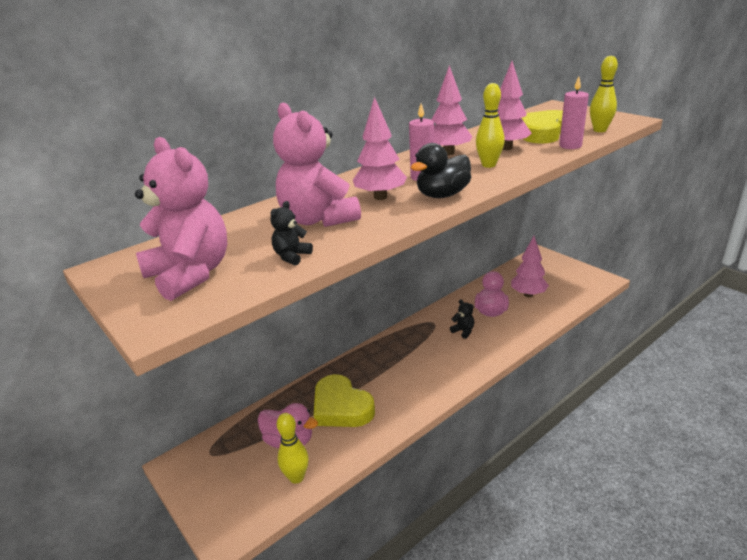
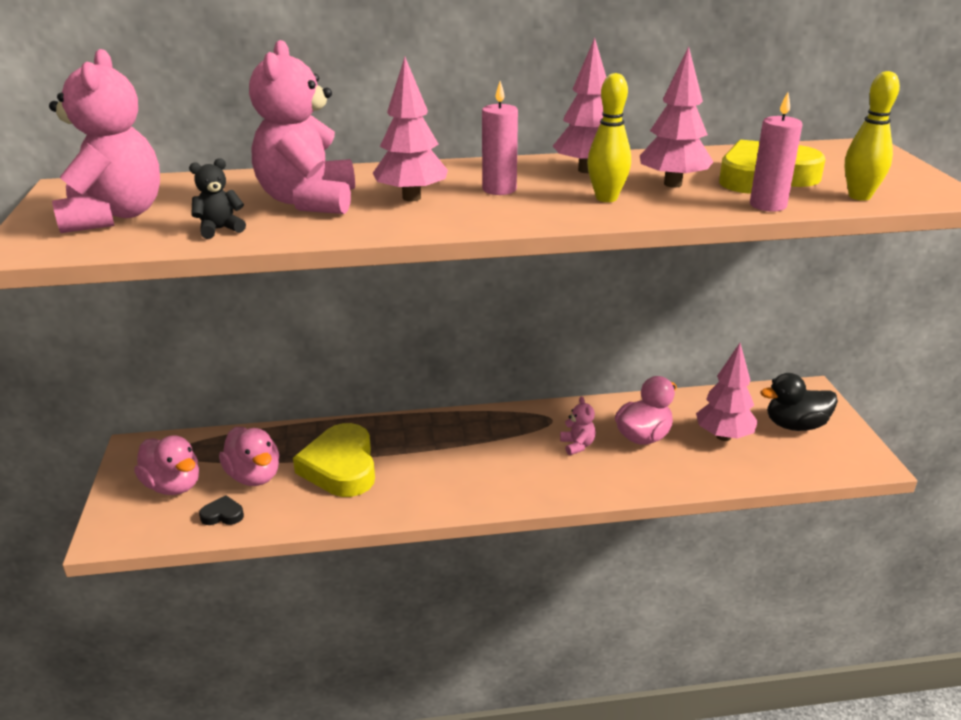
camera: 30 degrees right, 0 degrees up
(236, 476) = (173, 486): none -> pink duck
(296, 477) = (223, 515): yellow bowling pin -> black heart
(442, 195) = (481, 216): black duck -> black duck (795, 425)
(463, 331) = (577, 445): black teddy bear -> pink teddy bear

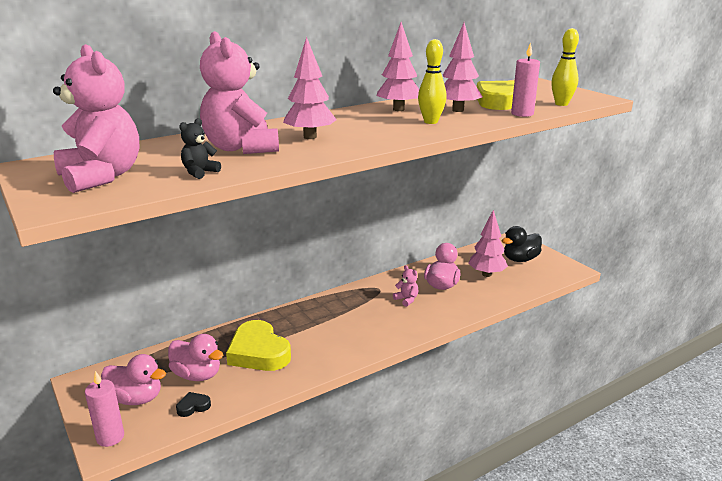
camera: 25 degrees left, 5 degrees down
(499, 189) = (360, 125): pink candle -> pink candle (110, 437)

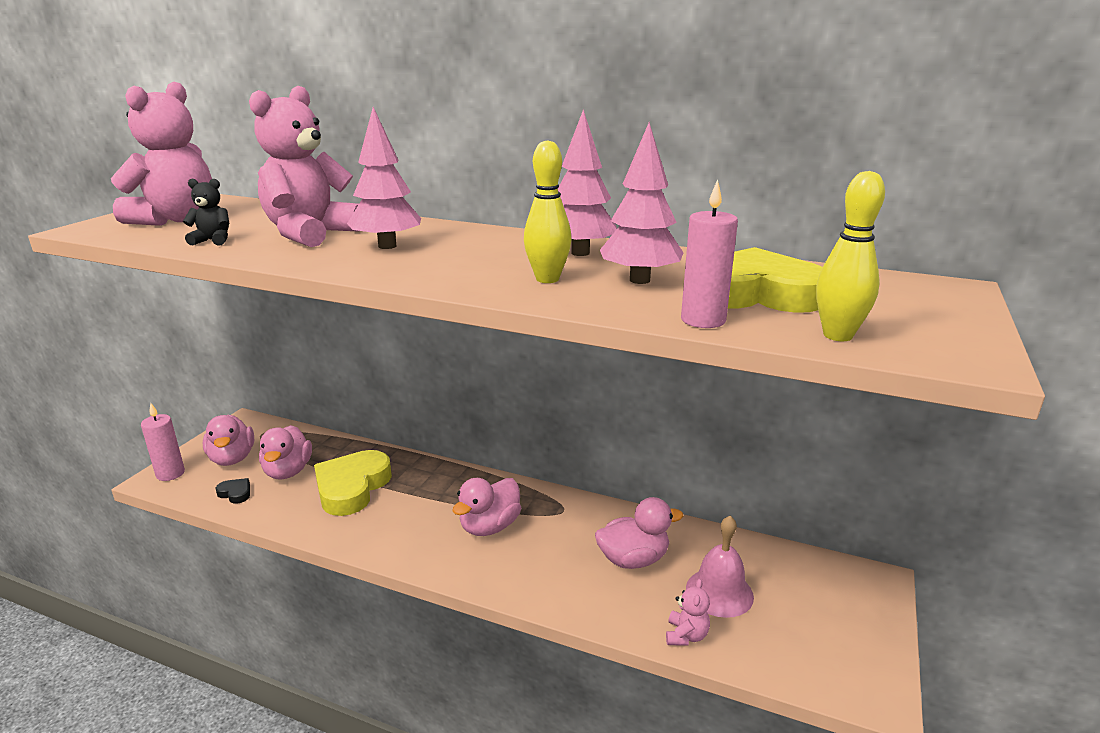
camera: 55 degrees right, 0 degrees up
(366, 315) = (489, 526): none -> pink duck
(406, 300) = (560, 543): pink teddy bear -> pink teddy bear (686, 635)
(486, 274) = (719, 592): pink tree -> pink bell
(520, 259) = (817, 612): black duck -> none

